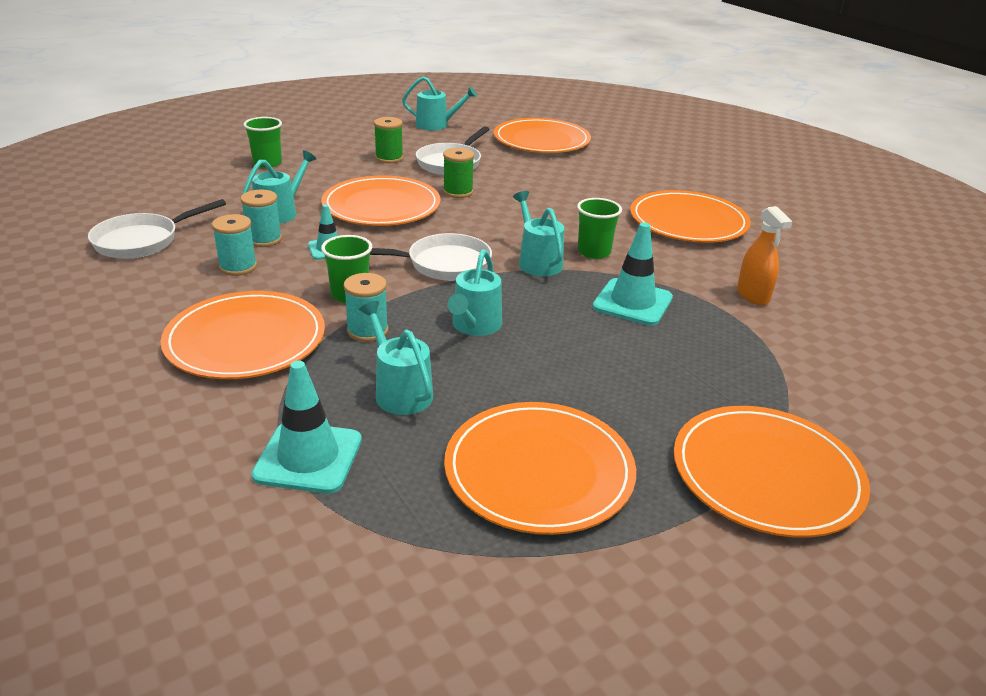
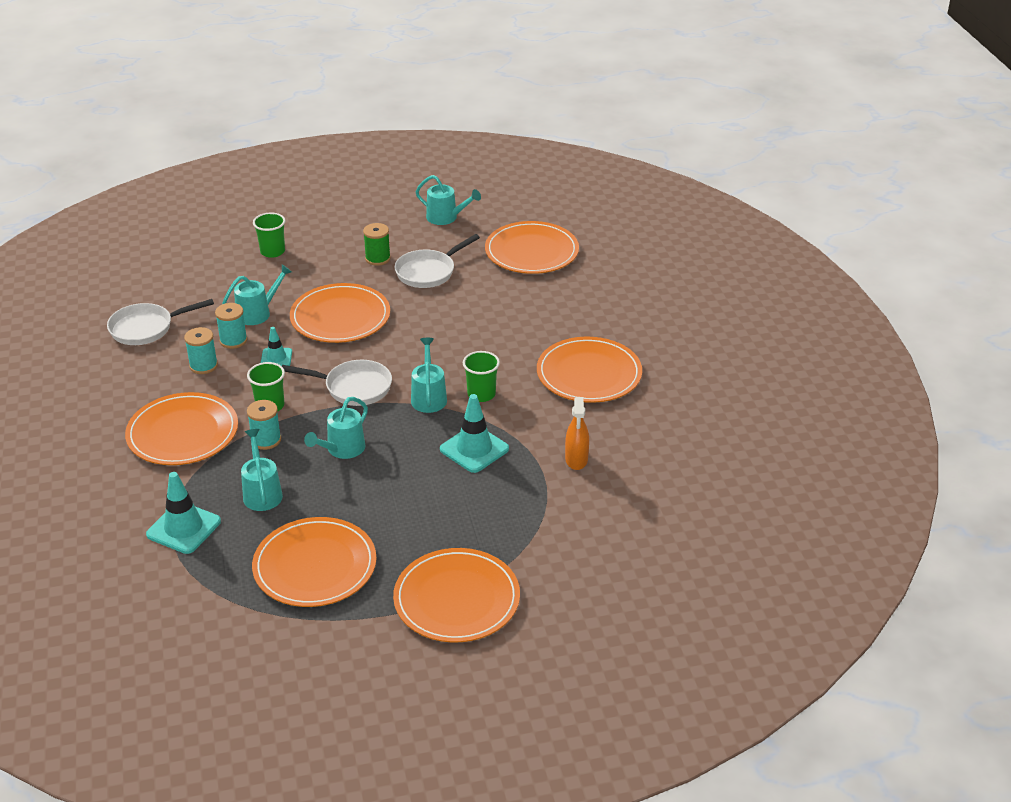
camera: 20 degrees right, 5 degrees up
(458, 192) = (412, 309): green spool -> none

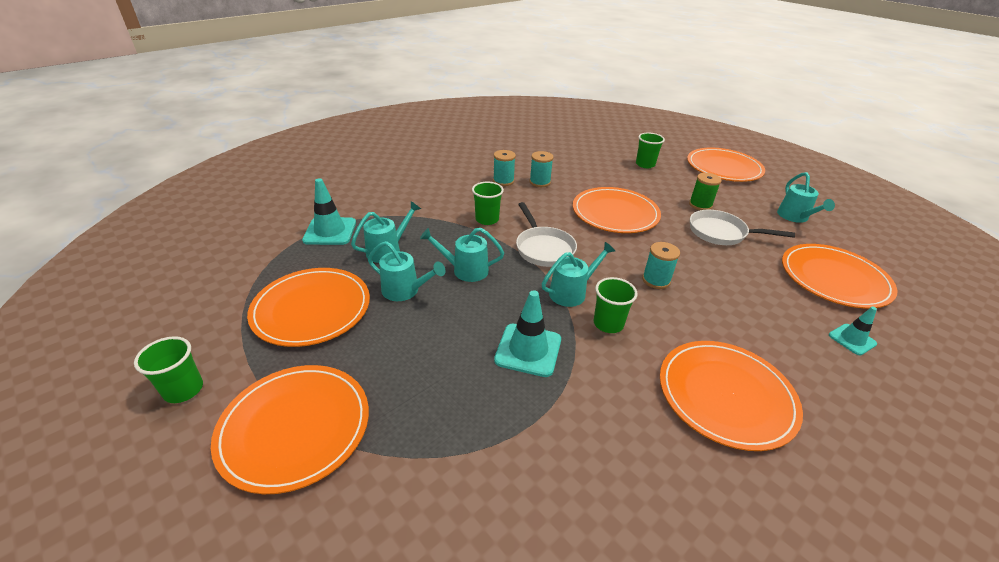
camera: 60 degrees right, 0 degrees up
(146, 328) = (518, 152): white pan -> none
(183, 433) = (429, 197): orange plate -> orange plate (724, 168)
(258, 313) = (578, 181): turquoise watering can -> turquoise watering can (405, 291)
(266, 440) = (448, 231): turquoise spool -> turquoise spool (656, 280)
(276, 358) = (540, 204): turquoise traffic cone -> turquoise traffic cone (852, 339)
(362, 662) = (183, 390): none -> green cup
(576, 459) = (580, 445): orange spray bottle -> none

